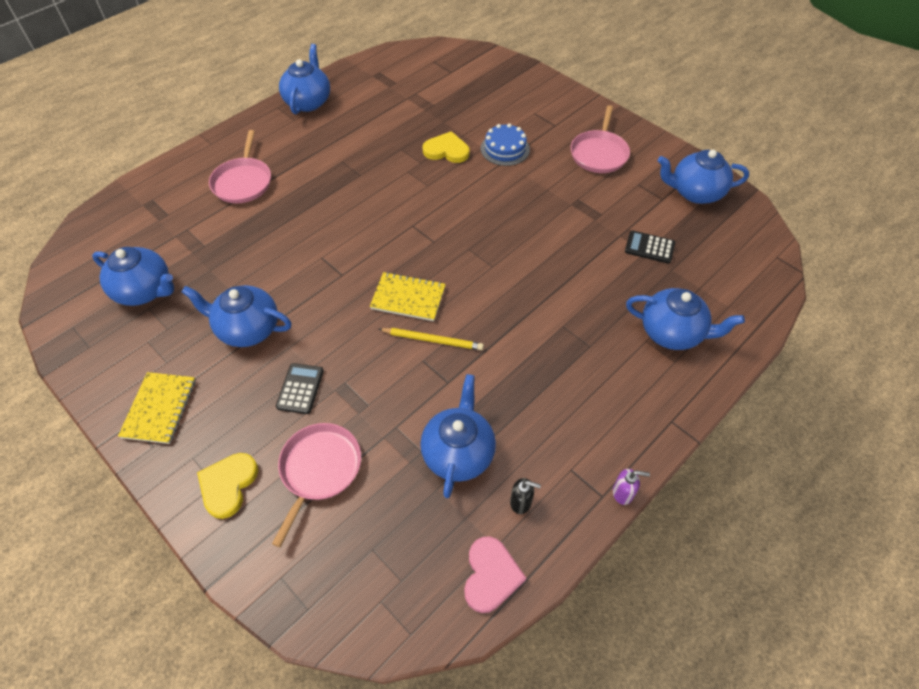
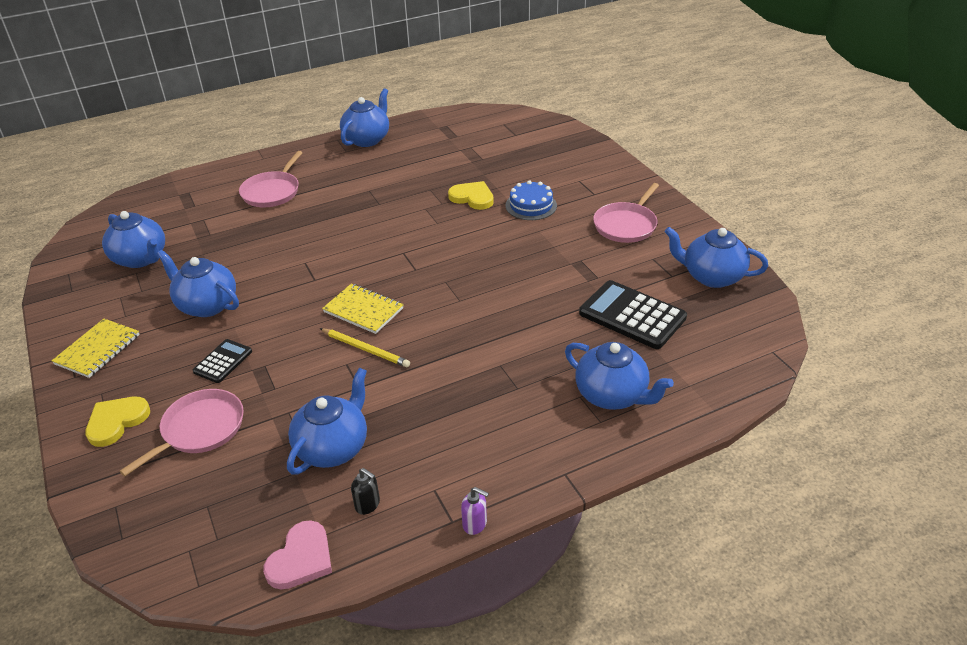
camera: 20 degrees right, 15 degrees down
(649, 247) = (632, 315): black calculator -> black calculator, size x1.84

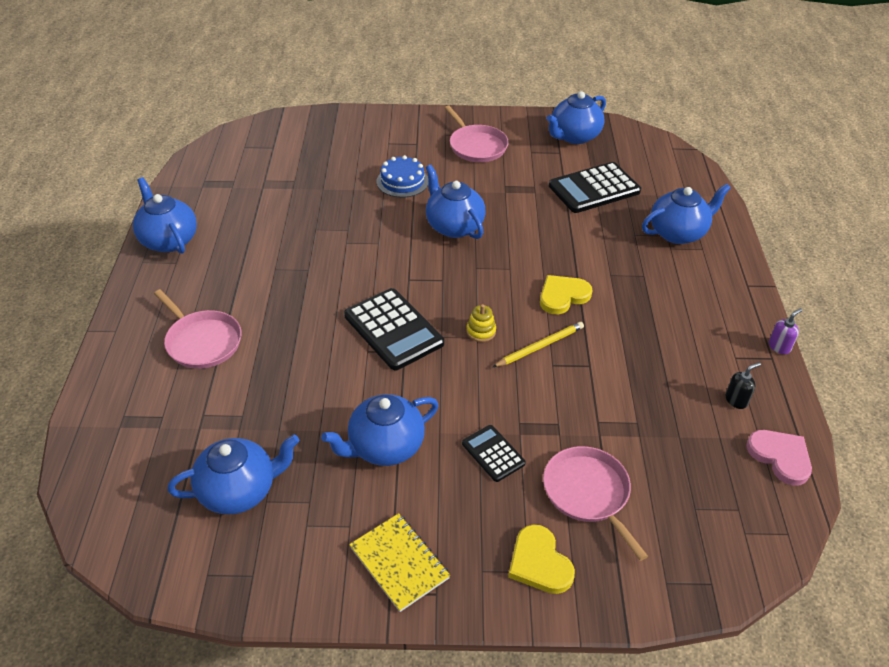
camera: 65 degrees left, 5 degrees up
(333, 448) = (660, 403): blue teapot -> blue teapot (454, 226)
(336, 266) = (393, 329): none -> black calculator
(363, 310) = (481, 331): yellow notebook -> yellow stacking toy
(472, 197) = (356, 208): yellow heart -> yellow heart (563, 296)

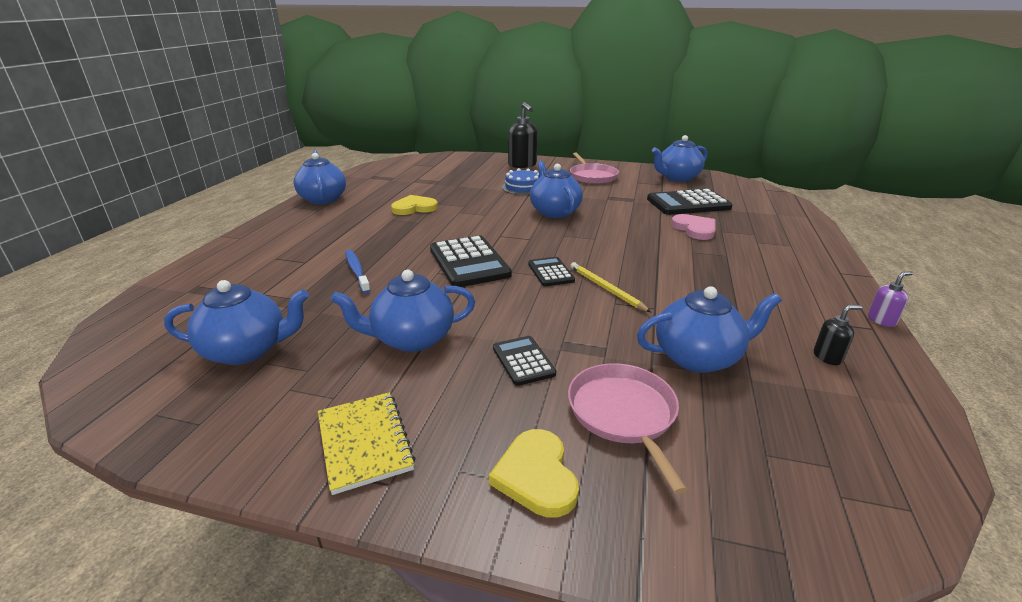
camera: 15 degrees right, 15 degrees down
(202, 341) = (301, 251): pink pan -> none
(283, 364) = (357, 271): none -> blue toothbrush
(385, 131) = (522, 165): none -> black soap dispenser
(481, 331) = (550, 272): yellow stacking toy -> black calculator
(540, 346) = (606, 289): yellow pencil -> yellow pencil turned 105 degrees counterclockwise
(563, 296) = (640, 259): yellow heart -> yellow heart (414, 208)
(678, 233) = (766, 234): blue teapot -> blue teapot (698, 357)
(780, 457) = (891, 419): pink heart -> pink heart (695, 229)

